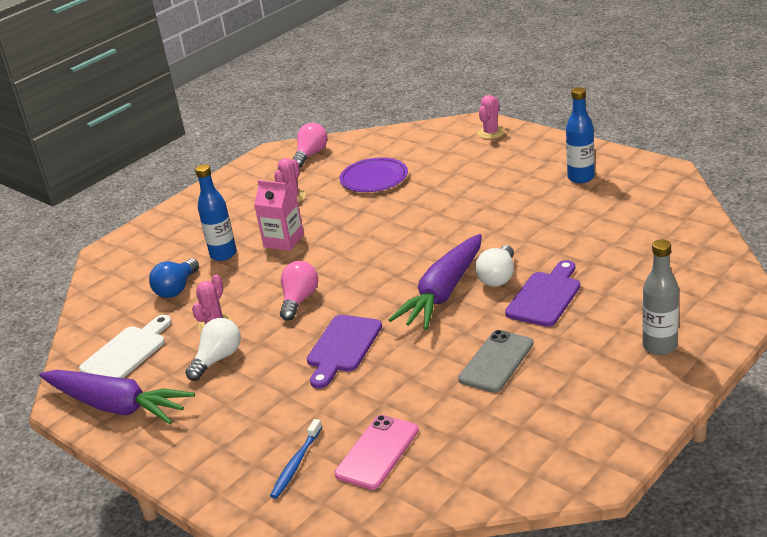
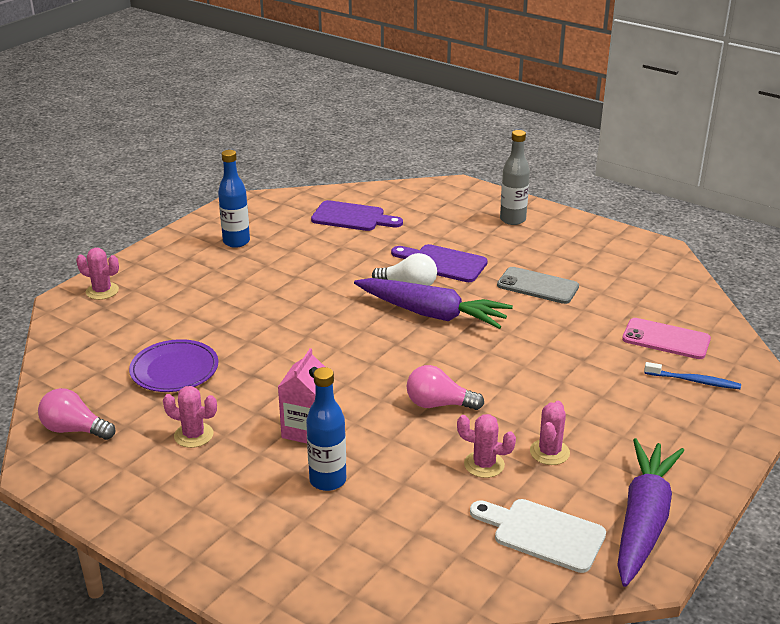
camera: 100 degrees left, 0 degrees up
(177, 289) = (404, 512): blue light bulb -> none
(217, 359) = (549, 452): white light bulb -> pink cactus
(342, 347) = (522, 368): purple cutting board -> purple cutting board (352, 217)

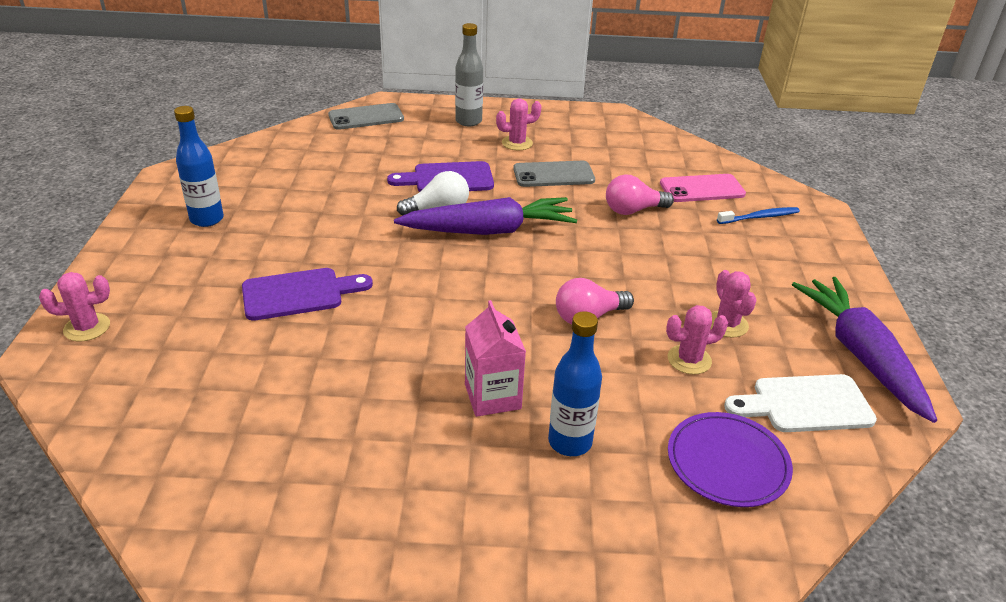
camera: 35 degrees left, 5 degrees up
(74, 430) = (217, 517): pink light bulb -> pink light bulb (633, 210)
(174, 370) = (275, 388): purple plate -> purple plate (727, 462)
(193, 435) = (375, 457): pink cactus -> pink cactus (517, 143)
(352, 217) = (312, 159): purple cutting board -> purple cutting board (299, 294)
(428, 194) = (366, 117): none -> grey phone

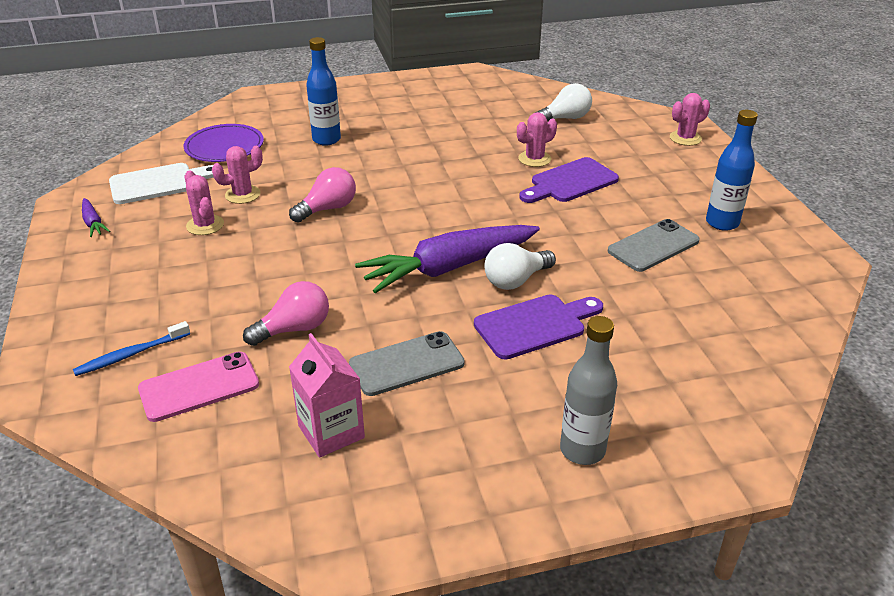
camera: 165 degrees right, 0 degrees up
(194, 405) = (565, 118): none -> white light bulb
(366, 117) = (737, 415): grey phone -> grey phone (653, 246)
(492, 396) = (384, 151): pink carton -> pink carton (331, 432)
(517, 143) = (481, 416): pink cactus -> pink cactus (534, 159)
(860, 354) = (93, 223): purple carrot -> purple carrot, size x0.42

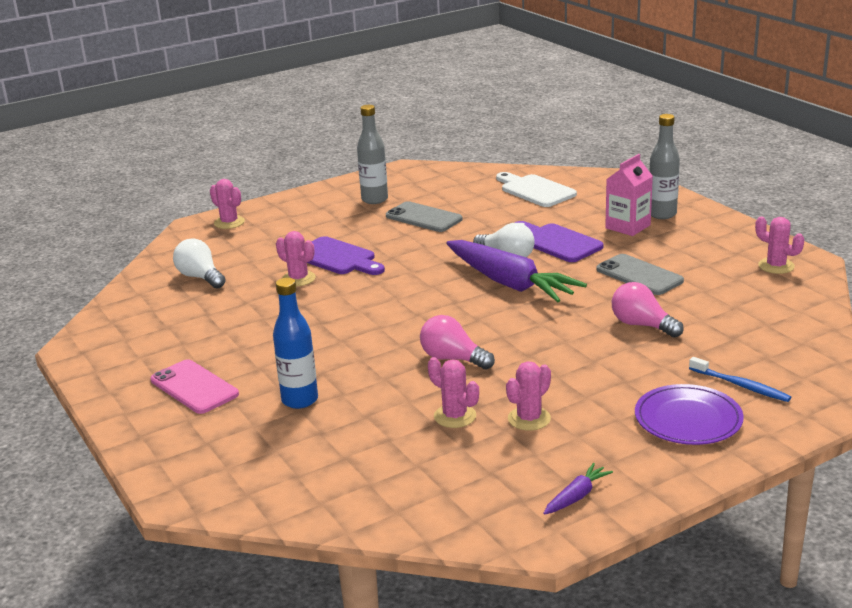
camera: 105 degrees left, 10 degrees down
(158, 183) = (464, 485): white cutting board -> white cutting board (535, 190)
(199, 387) = (741, 343): pink phone -> pink phone (194, 387)
(224, 147) = (348, 468): purple plate -> purple plate (688, 419)
(331, 432) = (728, 284): pink carton -> pink carton (628, 226)
(347, 504) = (776, 266): none -> pink cactus
(722, 223) = (374, 199): blue bottle -> grey bottle

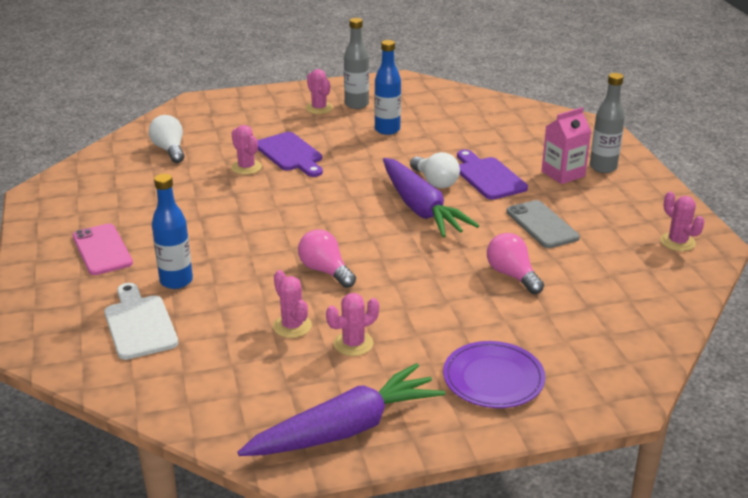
camera: 15 degrees right, 5 degrees up
(229, 222) = (224, 104): pink cactus -> pink cactus (319, 108)
(424, 217) = (387, 130): grey phone -> blue bottle
(535, 190) = (502, 121): white cutting board -> white cutting board (139, 324)
(577, 496) = (346, 429): purple carrot -> purple carrot, size x2.39
(740, 385) = (564, 356): blue toothbrush -> none

